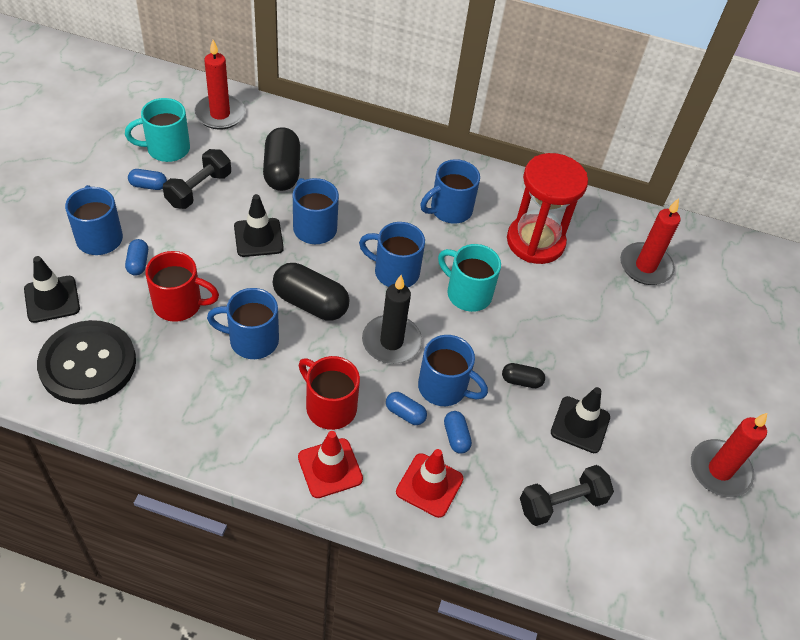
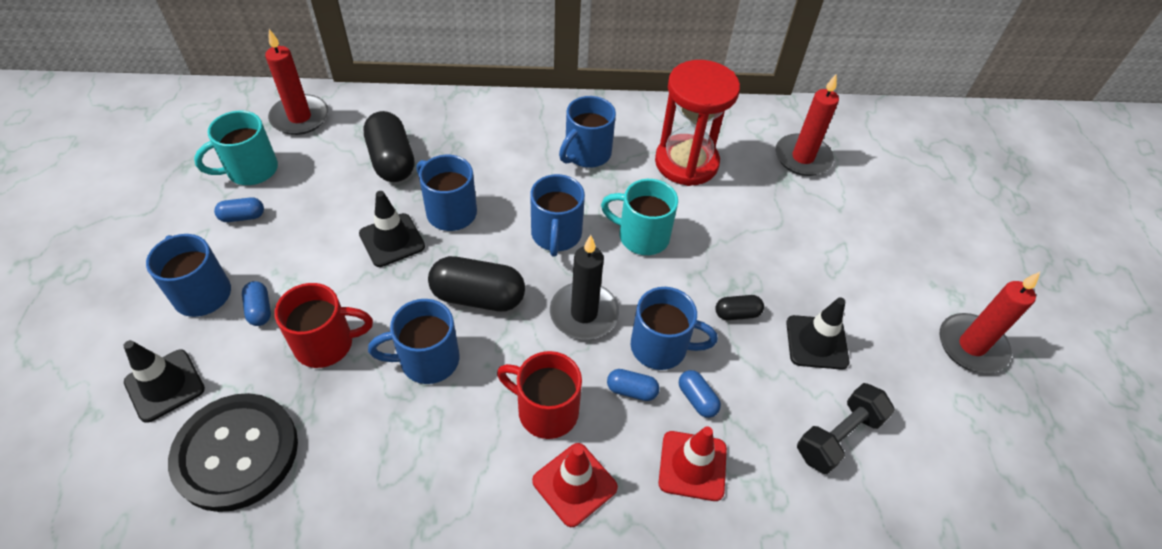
camera: 15 degrees left, 0 degrees up
(199, 189) = (304, 205): black dumbbell -> none
(394, 272) = (556, 235): blue mug -> blue mug turned 90 degrees counterclockwise

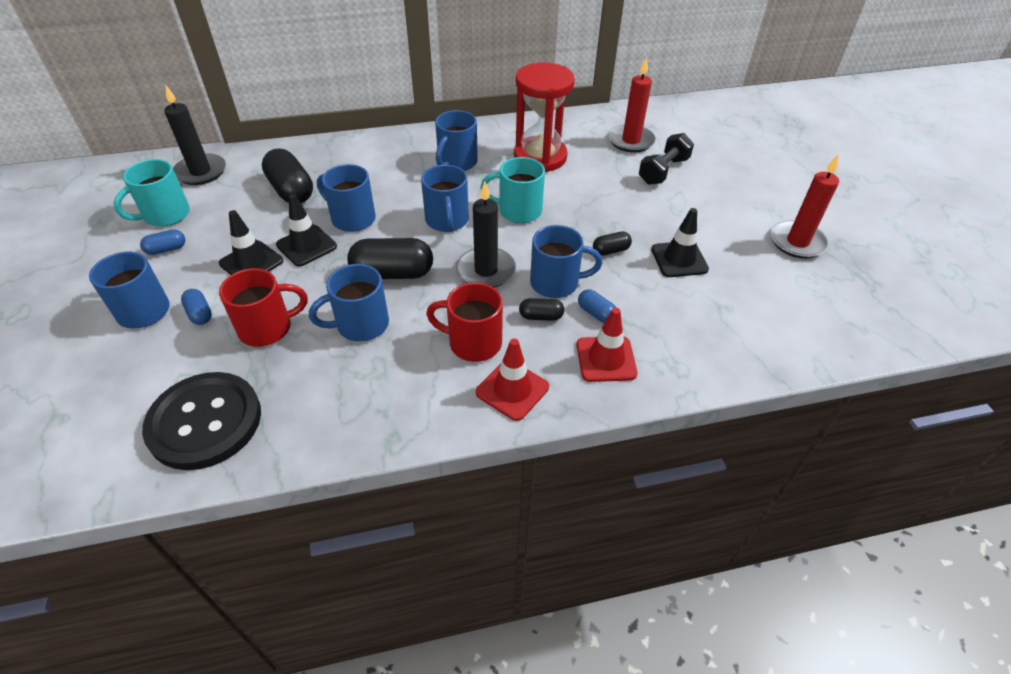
camera: 10 degrees left, 5 degrees down
(165, 385) = (124, 384): black traffic cone -> black traffic cone (251, 262)
(300, 117) = (201, 172): red candle -> black candle
(631, 390) = (541, 316): blue capsule -> black capsule
(838, 436) = (715, 319): black dumbbell -> black dumbbell (663, 171)

